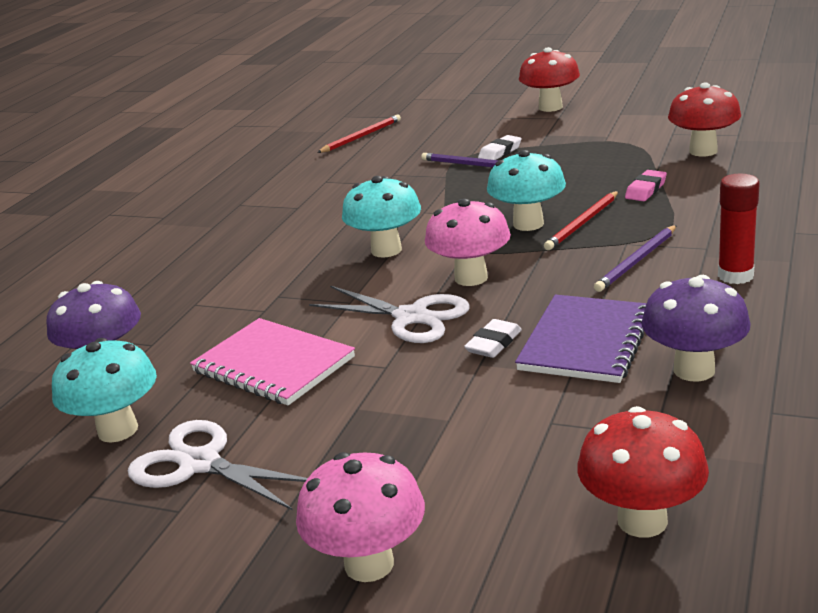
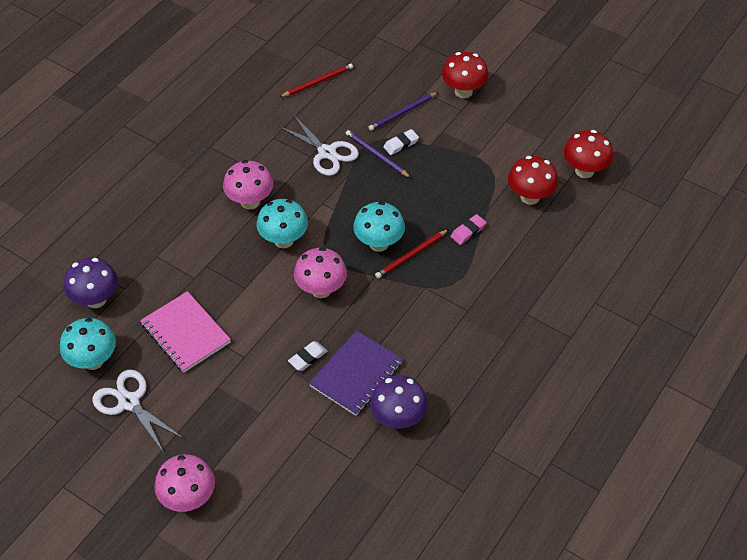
camera: 10 degrees right, 25 degrees up
(318, 231) = (250, 202): none -> pink mushroom
(411, 317) = (273, 316): white scissors -> white scissors (327, 153)
(636, 261) = (421, 309): purple pencil -> purple pencil (402, 113)
(642, 520) = (317, 513): red mushroom -> red mushroom (584, 171)
(735, 276) = (467, 344): red glue stick -> none

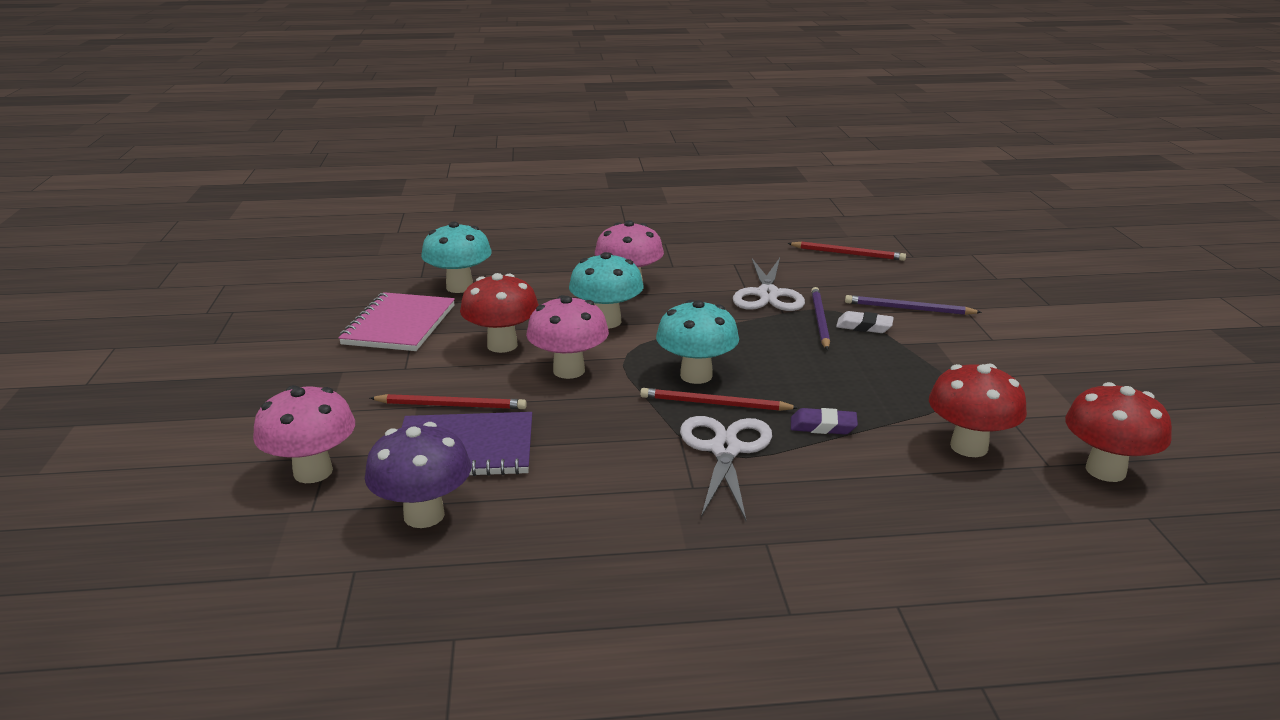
camera: 50 degrees right, 25 degrees down
(93, 360) = (306, 298): turquoise mushroom -> turquoise mushroom (459, 287)
(96, 299) = (389, 270): purple mushroom -> none
(129, 402) = (267, 334): white scissors -> white scissors (725, 450)
(188, 498) = (147, 421): pink mushroom -> pink mushroom (313, 472)
(307, 358) = (451, 405): white eraser -> red pencil
(463, 91) = (1019, 328): red mushroom -> red mushroom (502, 345)
(468, 231) = (823, 426): pink eraser -> purple eraser

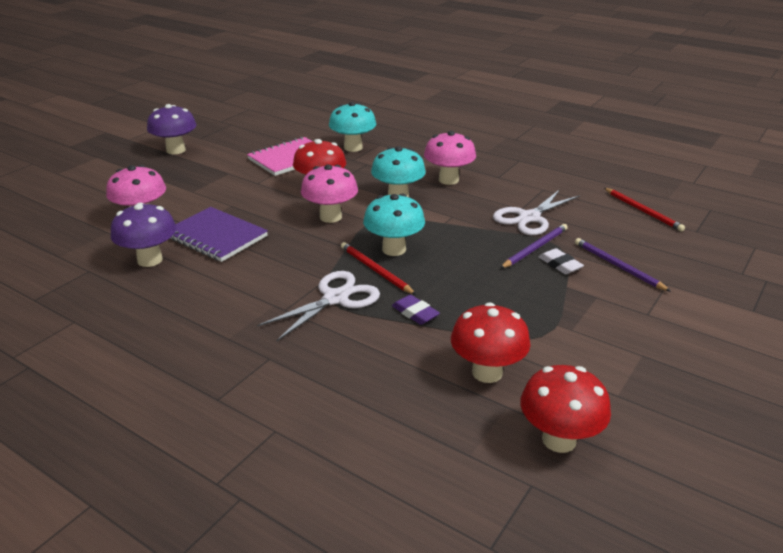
camera: 40 degrees right, 5 degrees up
(203, 370) = (176, 150): none -> purple mushroom
(451, 405) = (246, 211): red pencil -> none

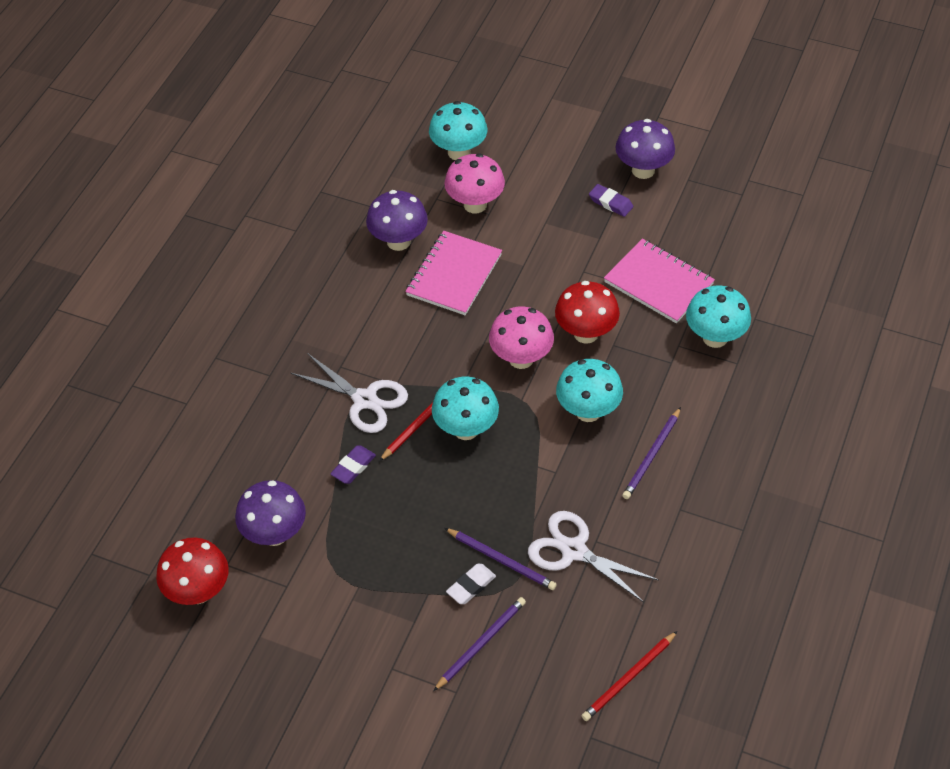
camera: 80 degrees right, 20 degrees up
(70, 218) = (459, 152): none -> turquoise mushroom
(197, 165) = (610, 203): none -> purple eraser
(216, 236) = (454, 275): purple notebook -> pink notebook
(448, 180) = (651, 455): pink mushroom -> purple pencil
(487, 372) = (275, 534): red mushroom -> purple mushroom

